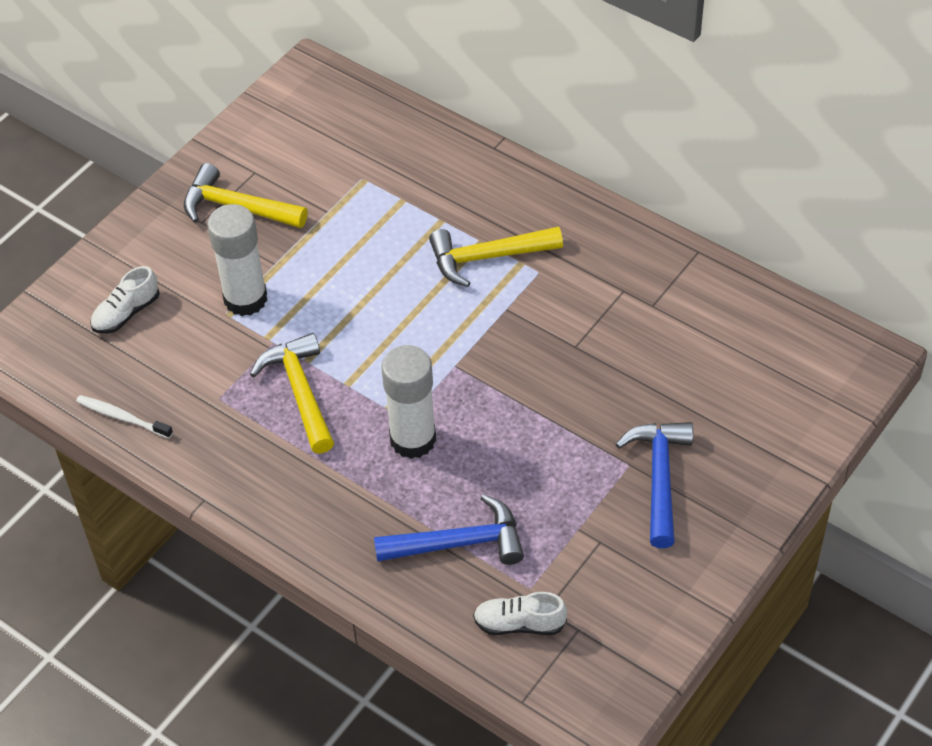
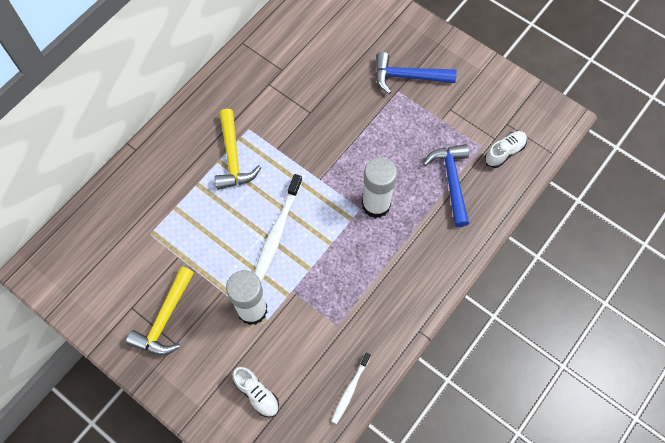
camera: 90 degrees left, 15 degrees up
(300, 392) = (335, 272): yellow hammer -> none
(365, 319) = (277, 232): none -> white toothbrush
(519, 624) = (504, 152): white shoe -> white shoe turned 135 degrees counterclockwise

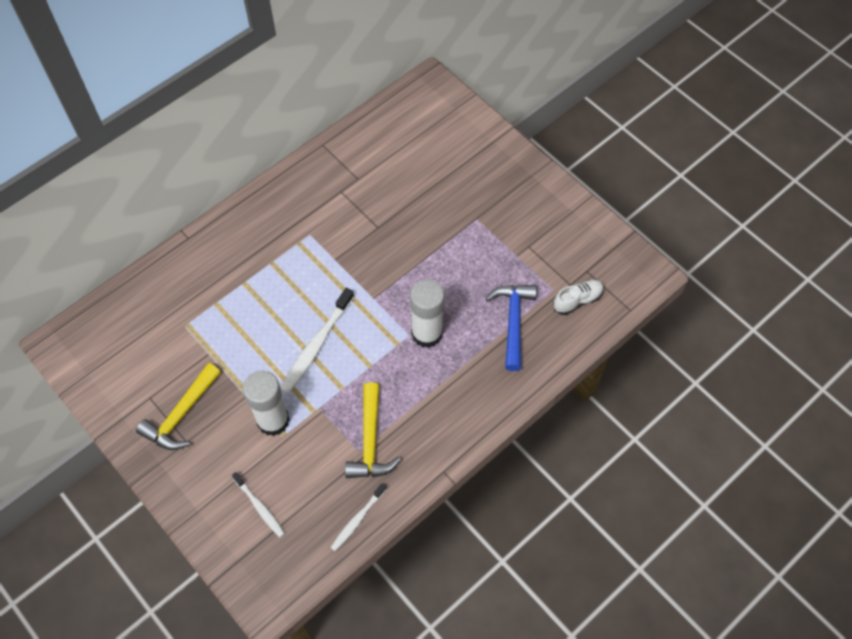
camera: 10 degrees right, 5 degrees down
(233, 158) = (287, 261): yellow hammer -> yellow hammer (370, 441)
(257, 394) = (259, 507): white shoe -> white toothbrush
(407, 77) = (490, 205): blue hammer -> none

